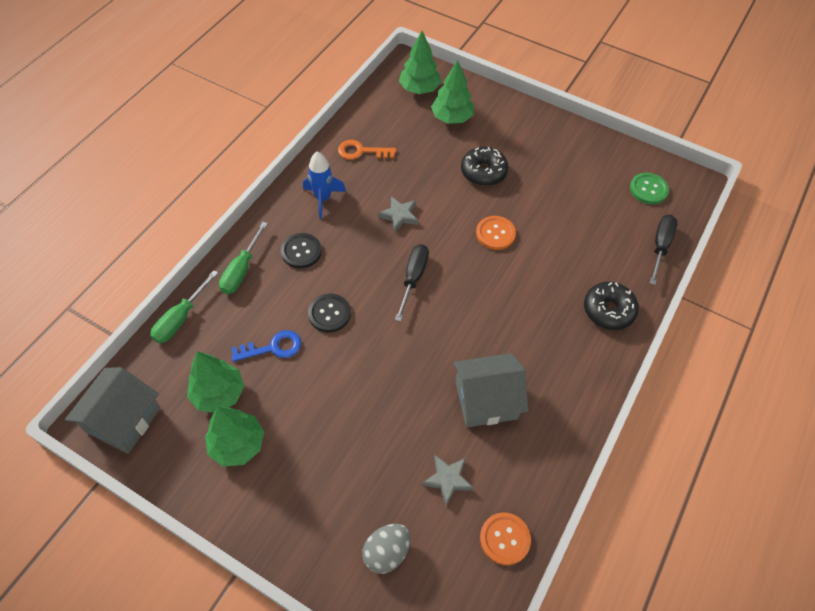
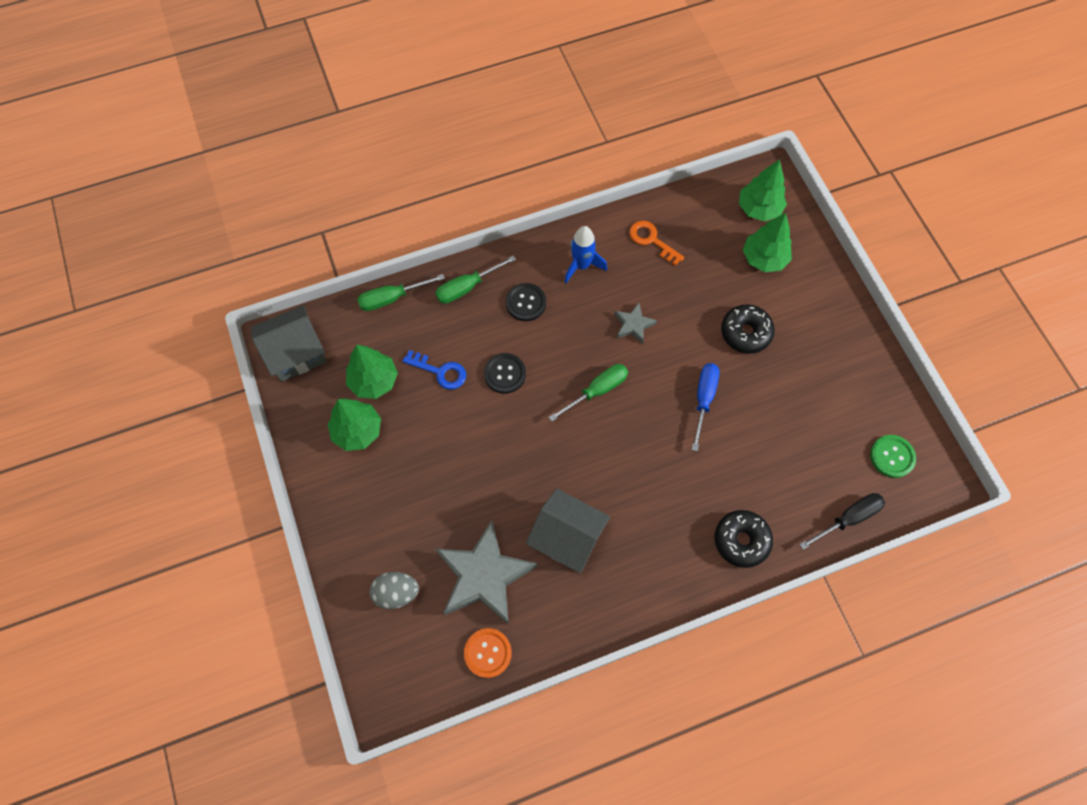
camera: 40 degrees right, 10 degrees up
(413, 278) = (597, 391): black screwdriver -> green screwdriver
(448, 479) = (484, 575): grey star -> grey star, size x2.11
(495, 234) = (703, 399): orange button -> blue screwdriver

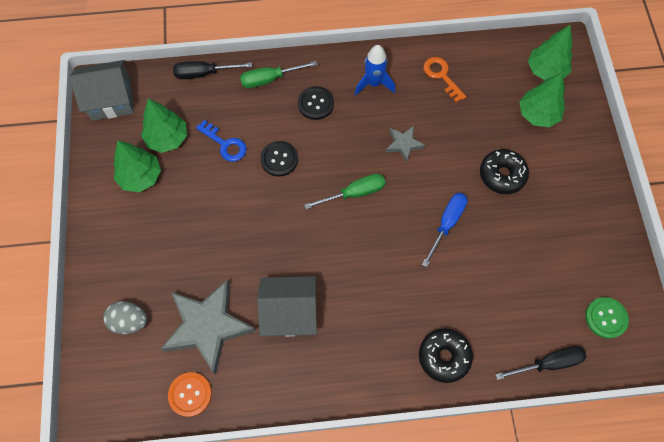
camera: 15 degrees right, 0 degrees up
(392, 298) = (204, 73): green screwdriver -> black screwdriver
(567, 537) = (289, 313): grey house -> grey house turned 45 degrees counterclockwise

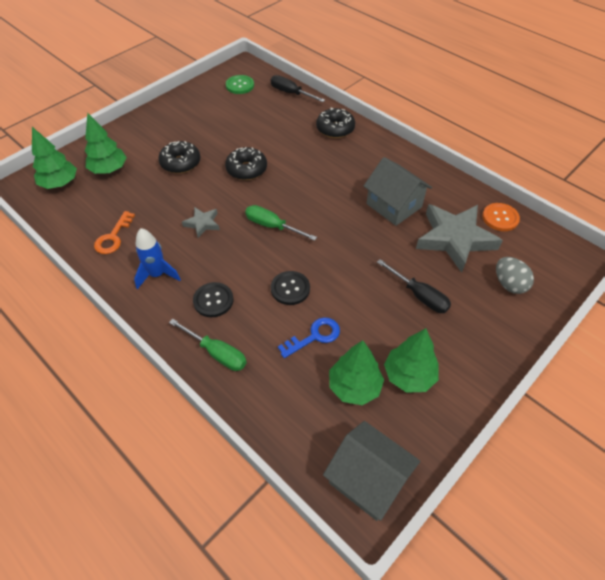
camera: 130 degrees left, 15 degrees down
(204, 73) = (258, 415): black screwdriver -> black screwdriver (419, 295)
(225, 144) = (314, 336): blue key -> blue key turned 60 degrees clockwise
(447, 224) = (246, 169): blue screwdriver -> black donut

